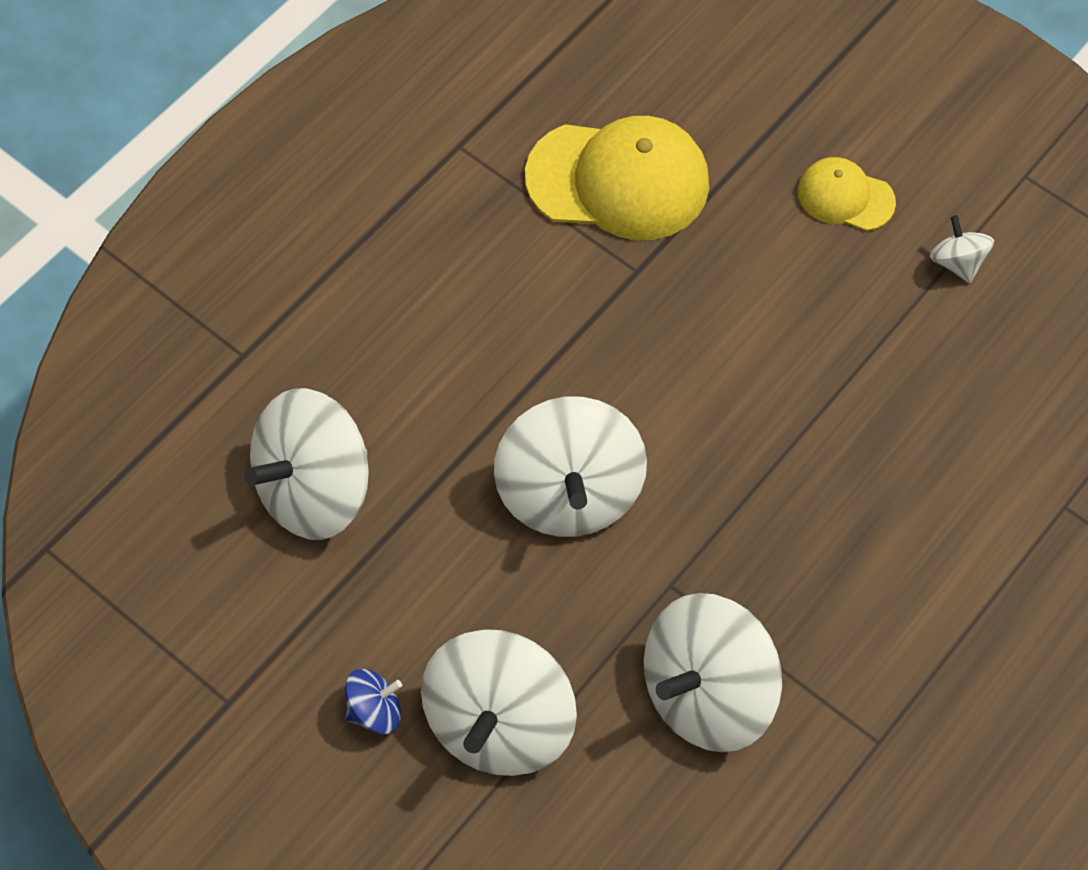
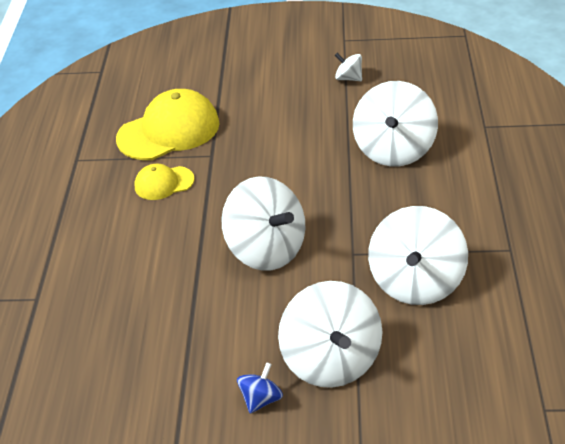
camera: 35 degrees left, 20 degrees down
(315, 489) = (132, 328): white spinning top -> white spinning top (394, 150)
(845, 197) = (278, 83): yellow cap -> yellow cap (164, 183)

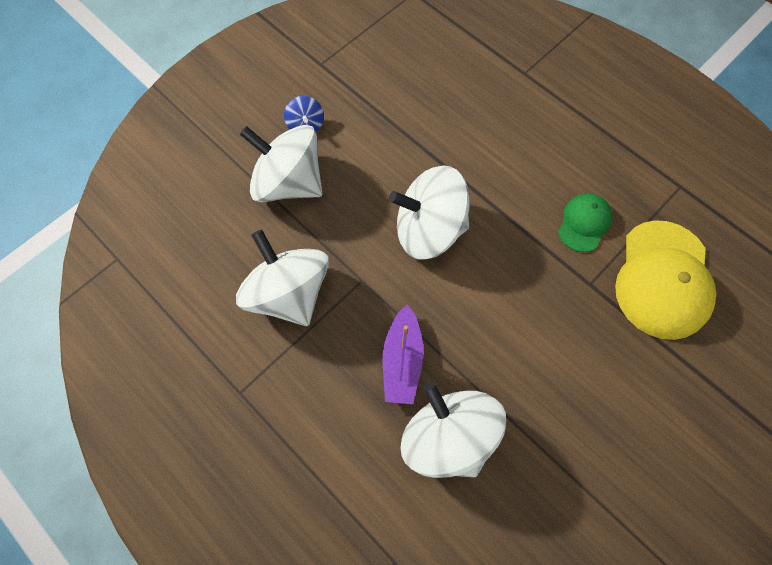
camera: 130 degrees right, 25 degrees up
(164, 183) = (584, 223): yellow cap -> green cap
(348, 78) = (609, 517): white spinning top -> none
(379, 196) = (402, 361): none -> purple boat

